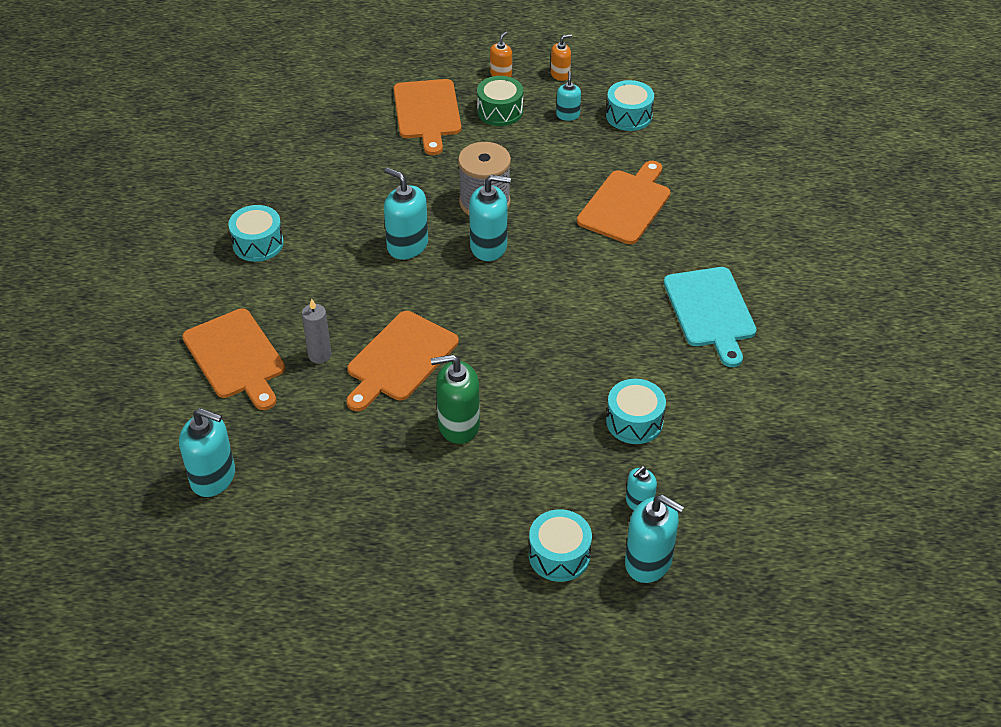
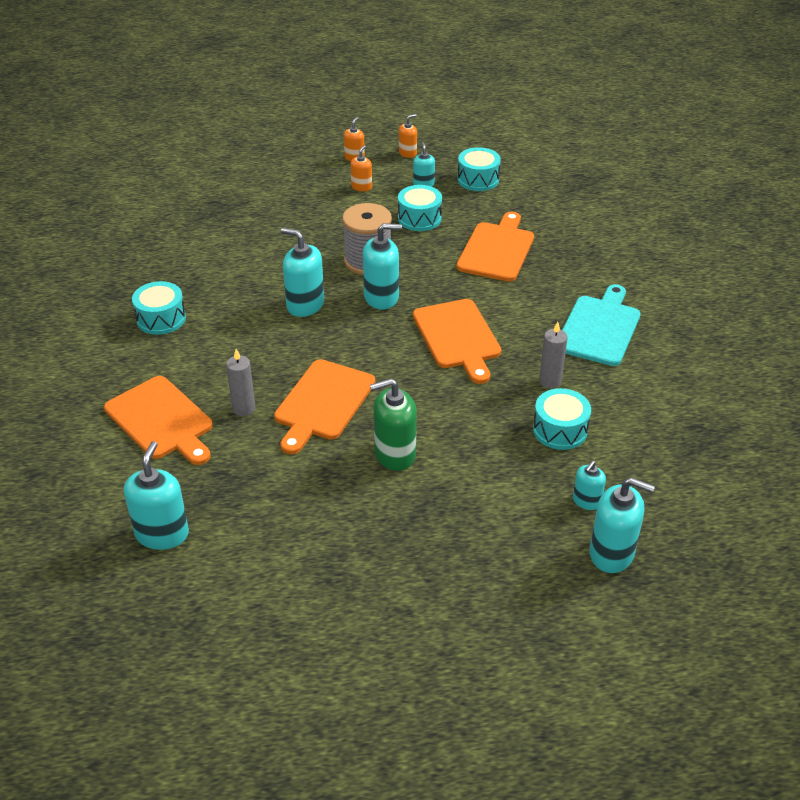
camera: 10 degrees left, 5 degrees down
(213, 477) = (162, 534): turquoise soap dispenser -> turquoise soap dispenser turned 90 degrees counterclockwise
(427, 112) = (295, 194): orange cutting board -> orange cutting board (457, 337)
(500, 111) = (361, 187): green drum -> orange soap dispenser
(559, 555) = (525, 559): turquoise drum -> turquoise drum (419, 218)
(639, 365) = (550, 381): none -> grey candle
(710, 311) = (599, 328): turquoise cutting board -> turquoise cutting board turned 135 degrees counterclockwise

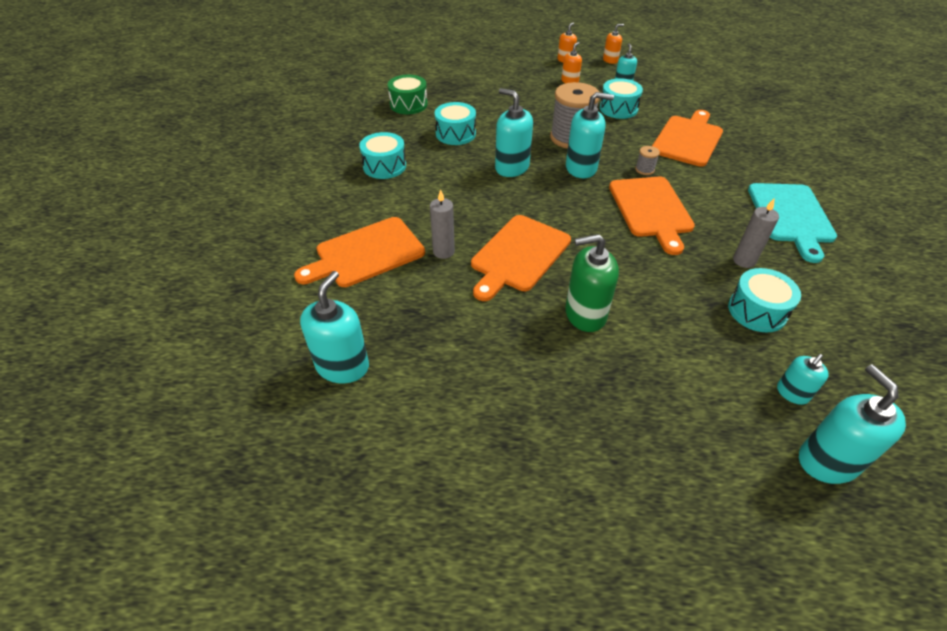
camera: 10 degrees right, 5 degrees up
(161, 420) = (366, 253): orange cutting board -> orange cutting board turned 90 degrees clockwise
(174, 237) = (408, 104): none -> green drum
(450, 292) = (644, 170): none -> grey spool
(478, 179) = (670, 84): turquoise drum -> turquoise drum (455, 134)
(599, 328) = (791, 216): turquoise cutting board -> turquoise cutting board turned 150 degrees clockwise
(611, 553) = (827, 461): turquoise soap dispenser -> turquoise soap dispenser turned 135 degrees counterclockwise

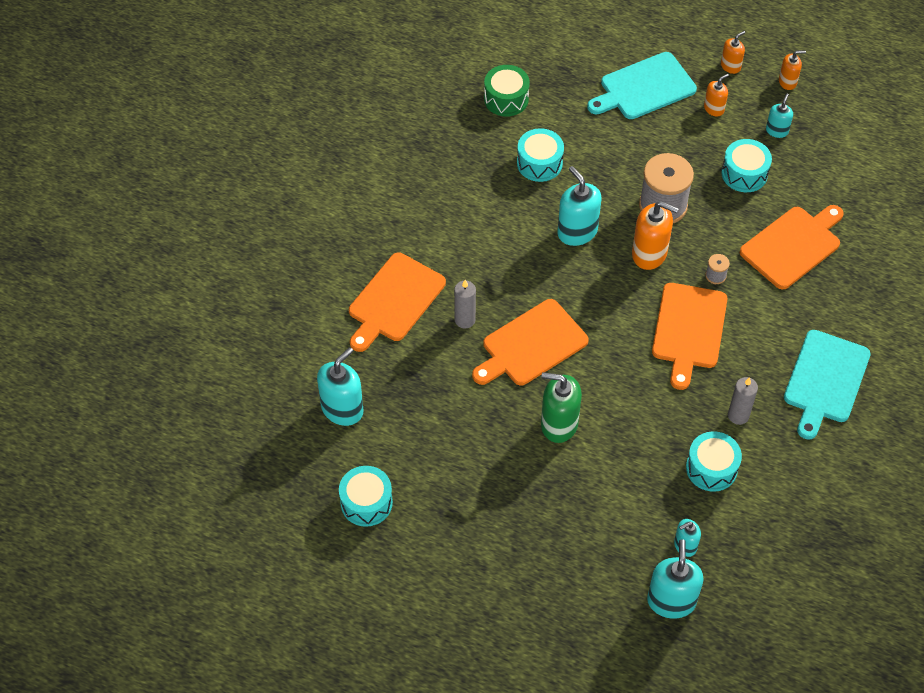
camera: 20 degrees right, 10 degrees up
(366, 253) = (394, 300): orange cutting board -> orange cutting board turned 45 degrees counterclockwise
(384, 166) = (447, 191): turquoise drum -> turquoise drum (366, 502)
(511, 80) = (644, 88): none -> turquoise cutting board
(581, 168) = (649, 253): turquoise soap dispenser -> orange soap dispenser

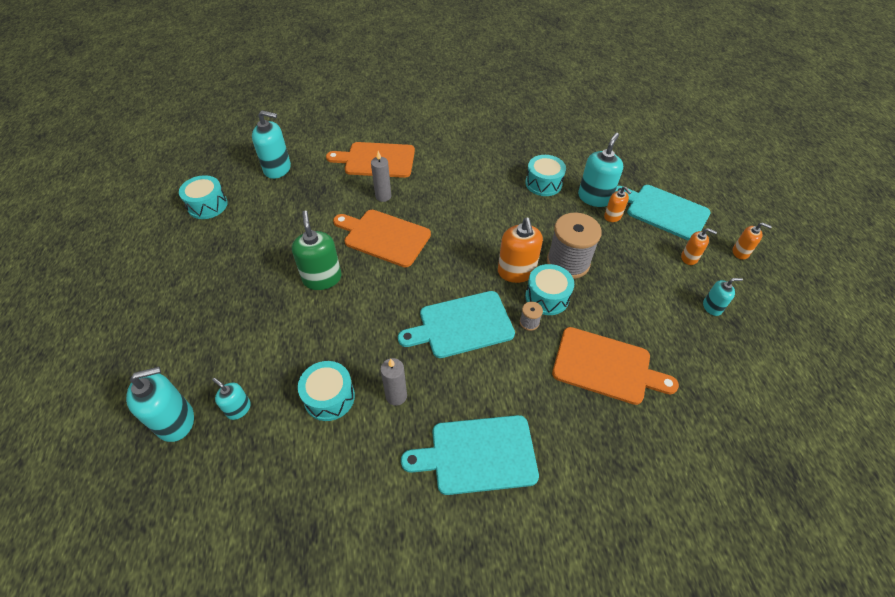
camera: 60 degrees right, 5 degrees down
(506, 99) = (580, 149): green drum -> none
(577, 231) = (502, 224): turquoise soap dispenser -> turquoise soap dispenser (594, 197)
(688, 330) = (461, 325): orange cutting board -> turquoise cutting board
(744, 173) = (647, 302): turquoise drum -> turquoise drum (547, 297)
(787, 82) = (768, 295): orange soap dispenser -> orange soap dispenser (612, 216)

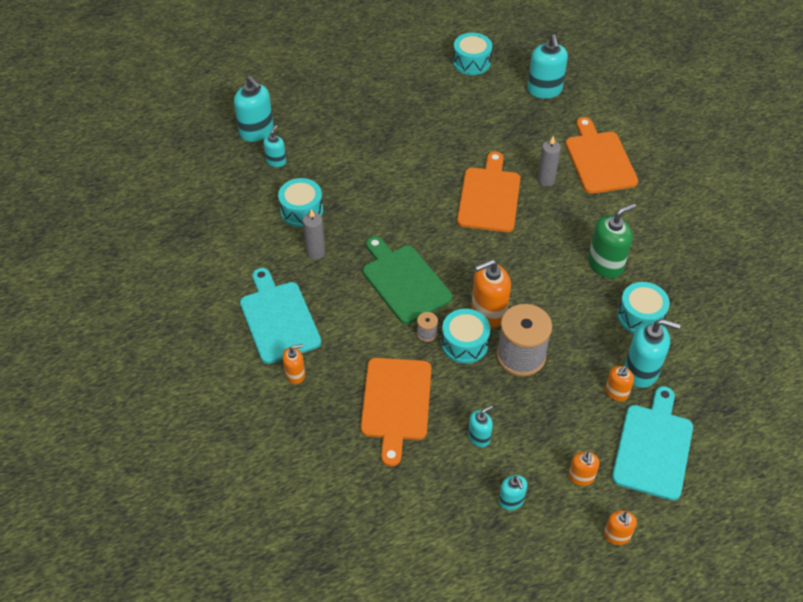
camera: 75 degrees right, 0 degrees up
(322, 278) = (419, 168): green soap dispenser -> green soap dispenser (605, 264)
(461, 325) = (404, 281): turquoise cutting board -> green cutting board
(557, 452) = (295, 374): none -> orange soap dispenser
(648, 312) = (479, 437): none -> turquoise soap dispenser

